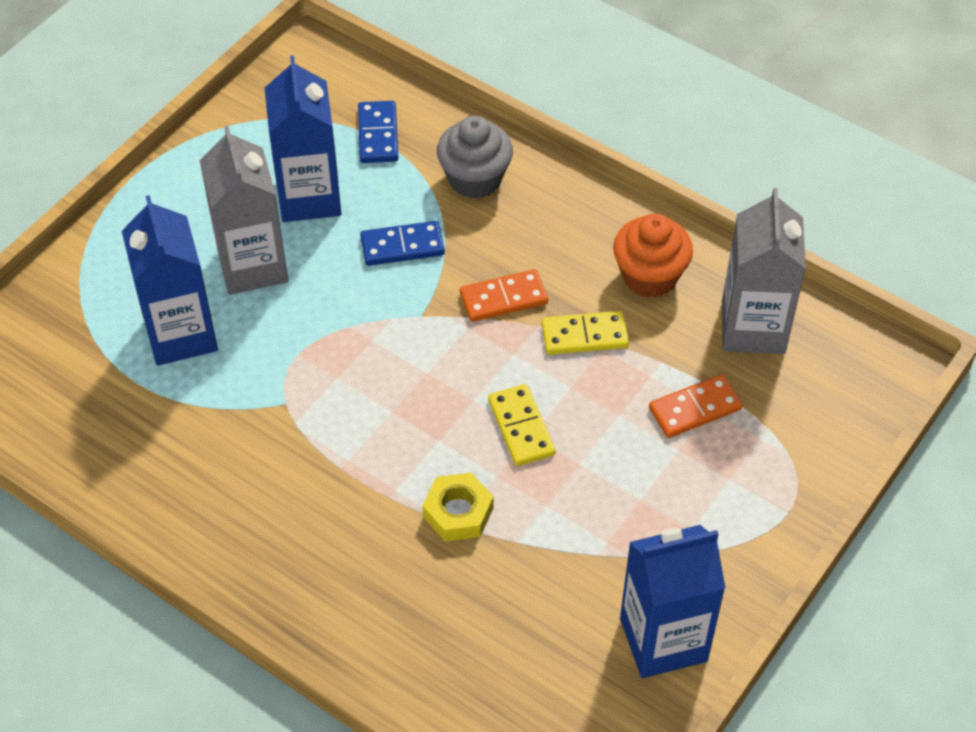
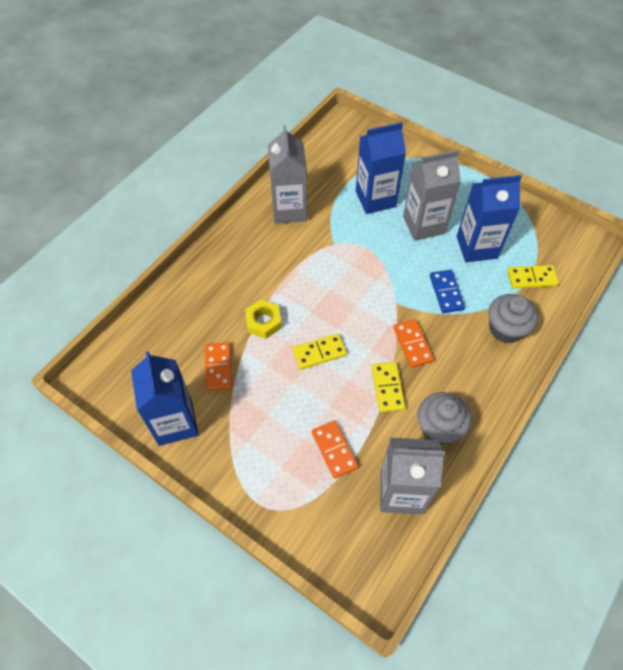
camera: 90 degrees right, 5 degrees up
(193, 477) = (289, 210): none -> grey carton
(378, 135) = (531, 278): blue domino -> yellow domino
(553, 580) = (218, 367): none -> orange domino
(649, 276) = (439, 428): orange cupcake -> grey cupcake

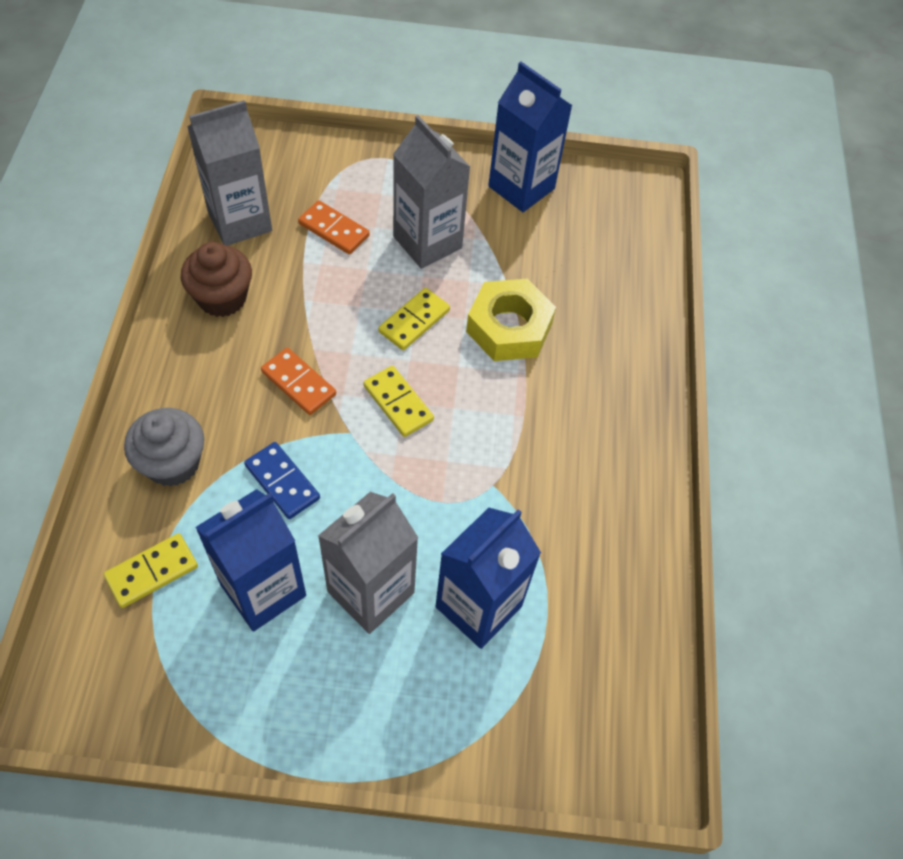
camera: 145 degrees right, 0 degrees up
(218, 367) = (521, 255): orange domino -> none
(263, 322) = (509, 327): yellow nut -> yellow nut, size x1.56
(289, 210) = (600, 512): grey carton -> grey carton (427, 242)
(387, 388) = (305, 316): yellow domino -> yellow domino (398, 403)
(439, 428) = (222, 298): grey cupcake -> brown cupcake

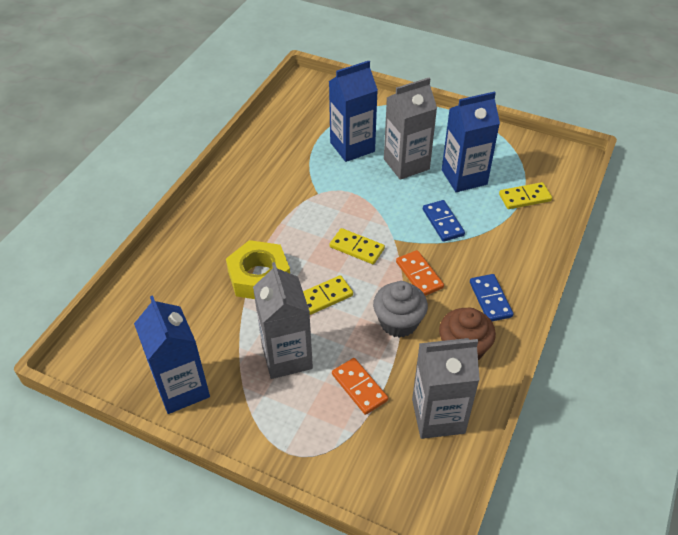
camera: 155 degrees left, 10 degrees down
(173, 463) = (509, 247): grey cupcake -> grey cupcake (398, 322)
(194, 371) = (490, 299): none -> blue domino
(398, 403) = (357, 248): yellow domino -> yellow domino turned 45 degrees counterclockwise

